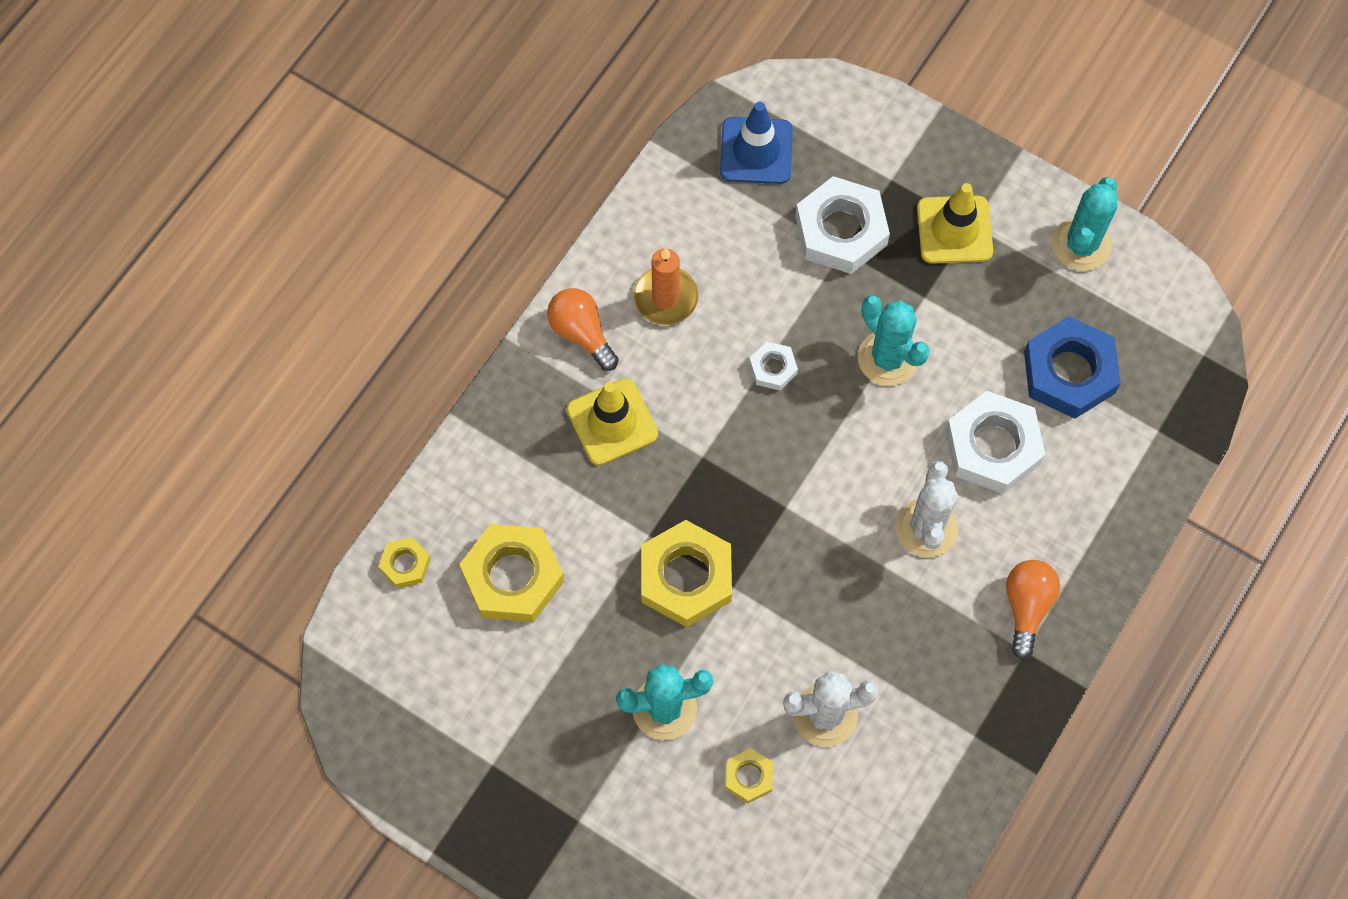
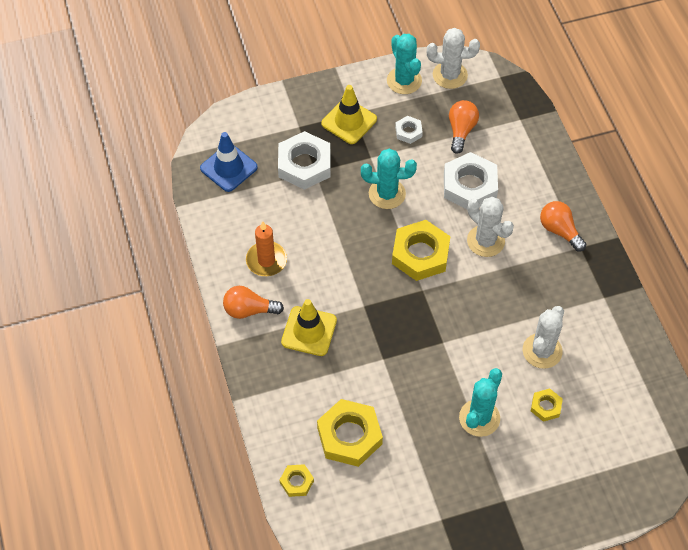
camera: 50 degrees left, 10 degrees down
(686, 577) = (419, 358): yellow nut -> yellow nut (420, 254)
(773, 368) = (347, 243): white nut -> white nut (408, 132)
(1069, 372) = (461, 131): blue nut -> orange light bulb
(1144, 292) = (450, 75): none -> white cactus

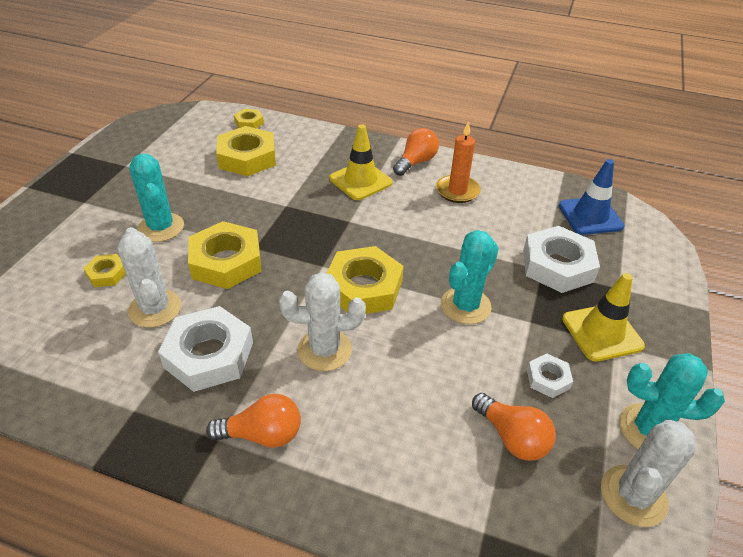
camera: 125 degrees right, 15 degrees down
(469, 186) = (414, 386): white nut -> white nut (209, 355)
(470, 347) = (226, 261): none -> yellow nut

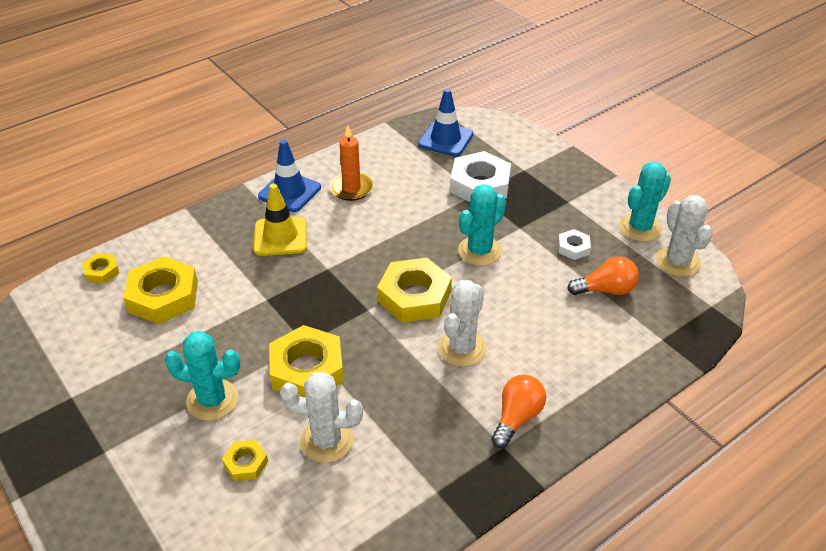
camera: 55 degrees left, 0 degrees up
(209, 355) = (412, 421): white nut -> none
(416, 162) = (289, 192): orange light bulb -> blue traffic cone
(465, 306) = (479, 251): turquoise cactus -> turquoise cactus turned 60 degrees clockwise
(602, 332) = (555, 201): yellow traffic cone -> none

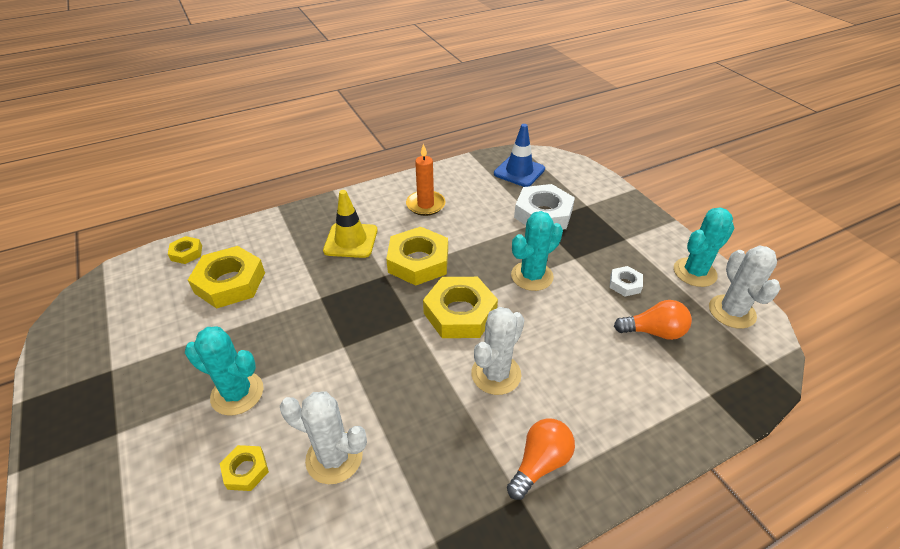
camera: 10 degrees right, 0 degrees up
(289, 192) = (370, 202): blue traffic cone -> none
(307, 369) = (337, 374): yellow nut -> yellow nut (418, 261)

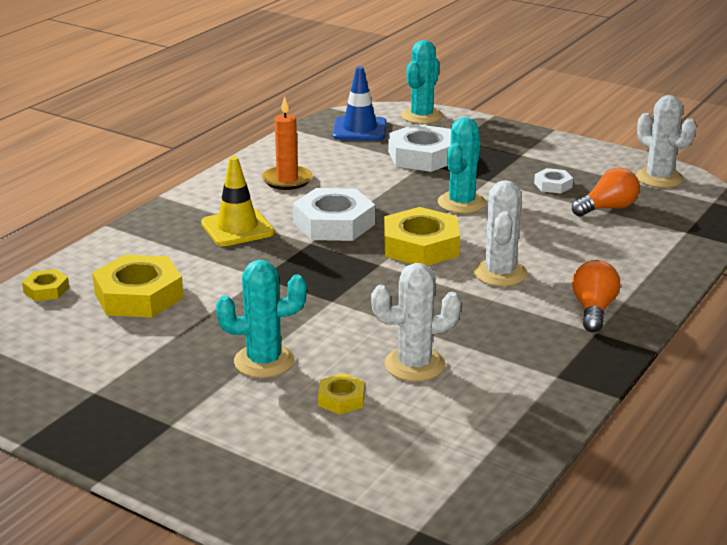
camera: 30 degrees left, 15 degrees down
(418, 261) = (334, 223): yellow nut -> white nut
(694, 272) = (606, 161): turquoise cactus -> turquoise cactus (422, 116)

